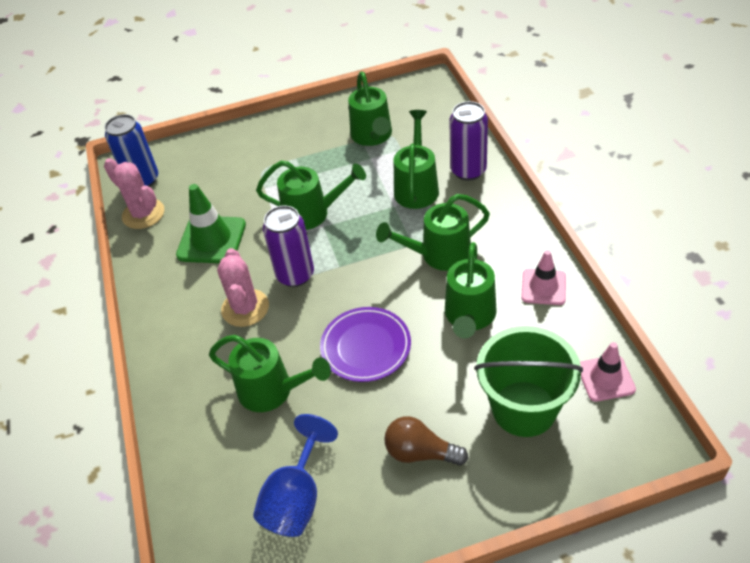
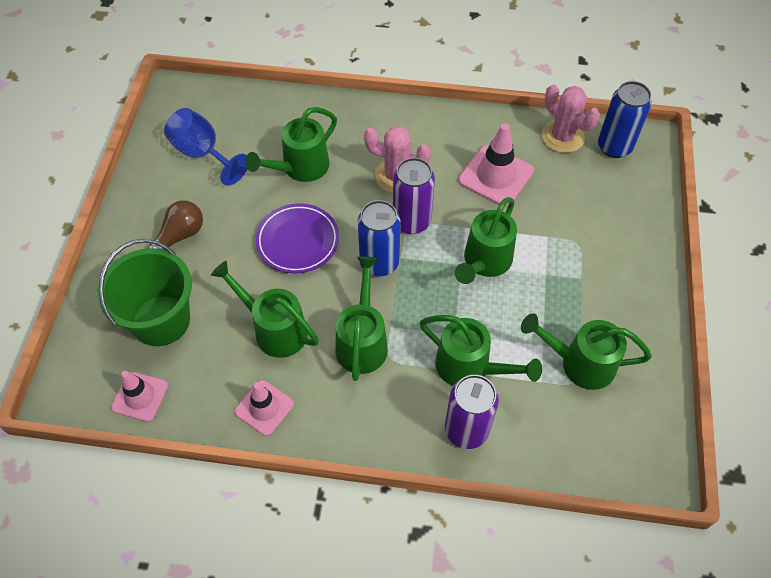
camera: 110 degrees right, 10 degrees up
(143, 214) = (562, 137): pink cactus -> pink cactus turned 75 degrees clockwise
(211, 240) = (496, 176): green traffic cone -> pink traffic cone
(354, 277) = (379, 263): none -> blue can

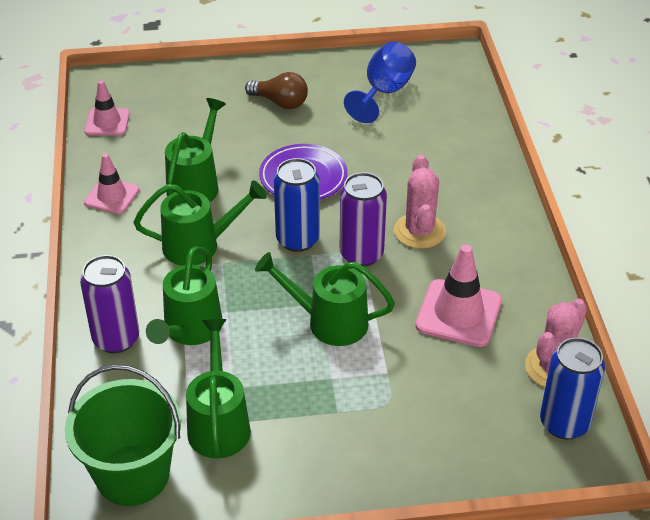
camera: 75 degrees right, 15 degrees down
(161, 320) = (185, 115): green bucket -> green bucket (132, 475)
(300, 168) = (396, 159): green watering can -> none

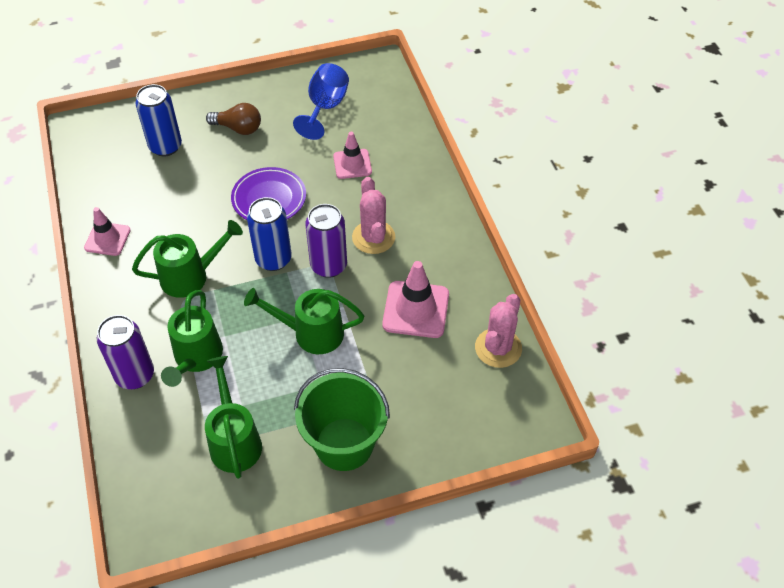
camera: 10 degrees left, 10 degrees up
(107, 122) = (91, 167): pink traffic cone -> pink traffic cone (352, 164)
(132, 475) = (170, 499): green bucket -> green bucket (344, 444)
(196, 184) = (179, 217): green watering can -> none
(564, 423) = (512, 396): blue can -> blue can (165, 146)

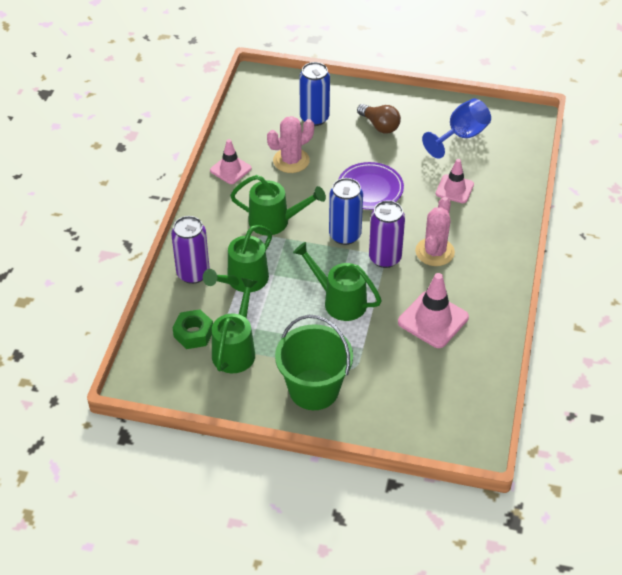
camera: 30 degrees right, 5 degrees down
(177, 445) = (193, 334): none -> green nut
(498, 348) = (481, 377): pink cactus -> pink cactus (291, 161)

